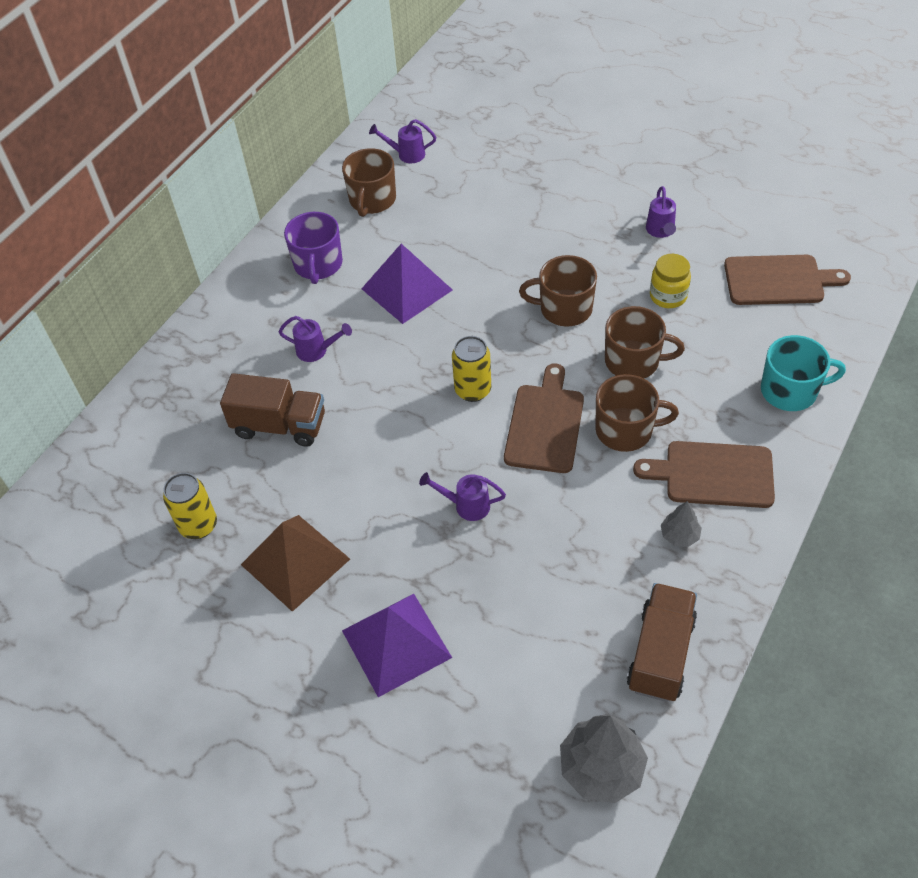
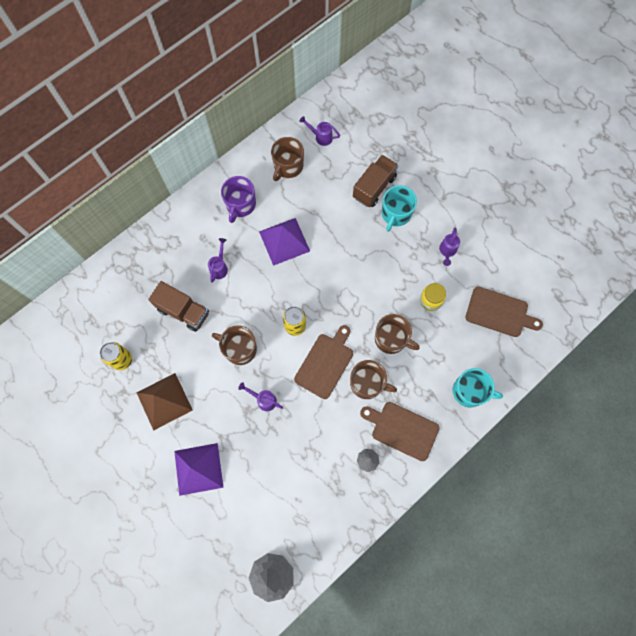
camera: 15 degrees right, 20 degrees up
(317, 351) = (219, 267): purple watering can -> purple watering can turned 105 degrees counterclockwise
(561, 210) = (396, 214): none -> turquoise mug
(564, 309) = (368, 288): brown mug -> brown mug (239, 349)
(660, 653) = (327, 525): brown truck -> brown truck (374, 187)

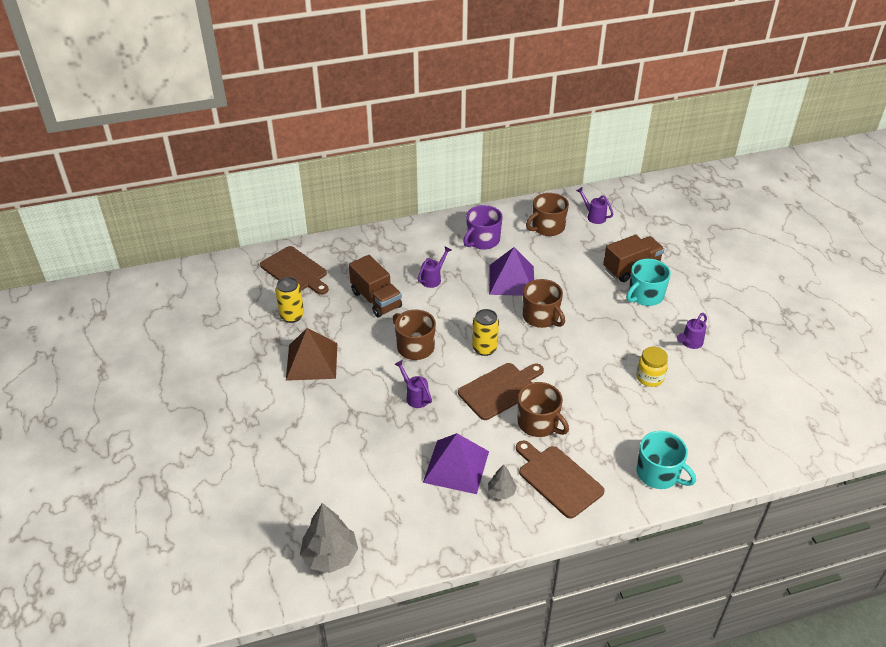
camera: 25 degrees right, 30 degrees down
(198, 469) = (310, 429): purple pyramid -> purple pyramid (456, 466)
(391, 339) = (587, 395): brown mug -> brown mug (541, 317)
(499, 312) = (729, 415): brown cutting board -> brown cutting board (295, 271)

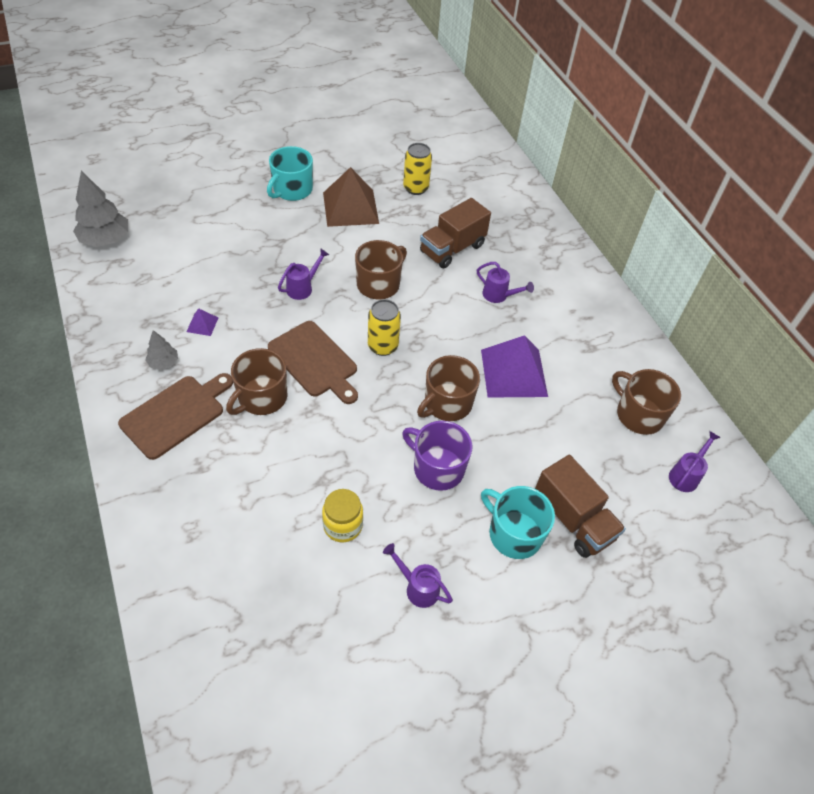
camera: 80 degrees right, 10 degrees up
(295, 271) = (486, 184): brown cutting board -> none
(456, 466) = (202, 324): purple pyramid -> purple pyramid, size x0.42
(482, 240) = (586, 342): purple mug -> purple mug (437, 468)
(658, 474) = (173, 521): turquoise mug -> turquoise mug (292, 190)

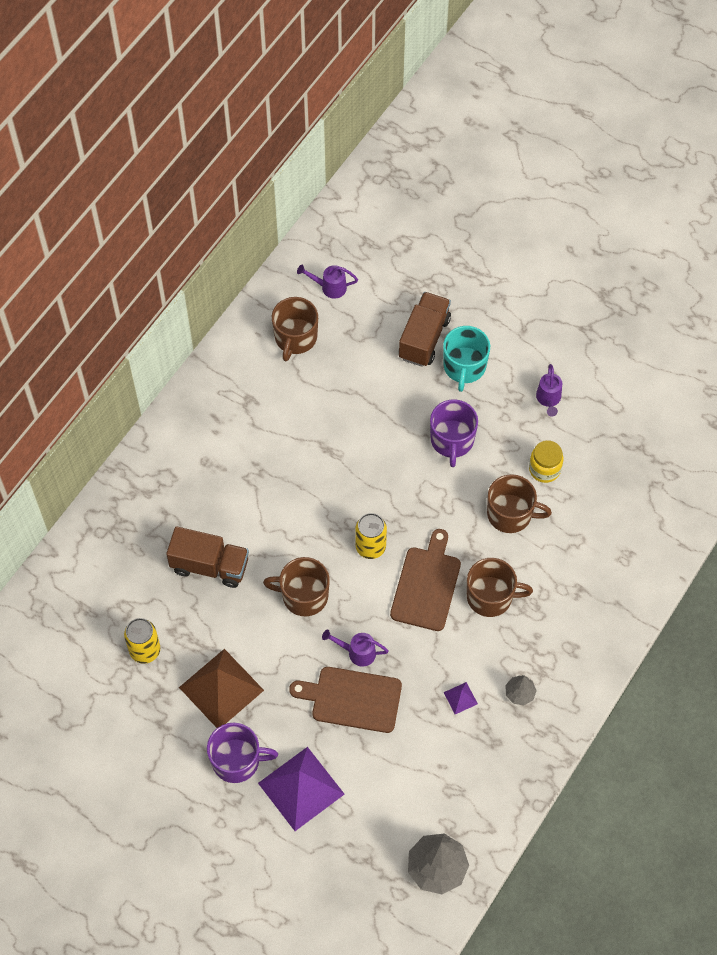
camera: 120 degrees left, 10 degrees up
(176, 414) = (554, 643): brown cutting board -> brown cutting board (352, 699)
(292, 190) = (237, 760): turquoise mug -> purple mug
(447, 403) = (390, 467): brown mug -> brown mug (510, 514)
(499, 296) = (242, 495): purple watering can -> none
(513, 373) = (321, 439): purple pyramid -> purple pyramid (301, 788)

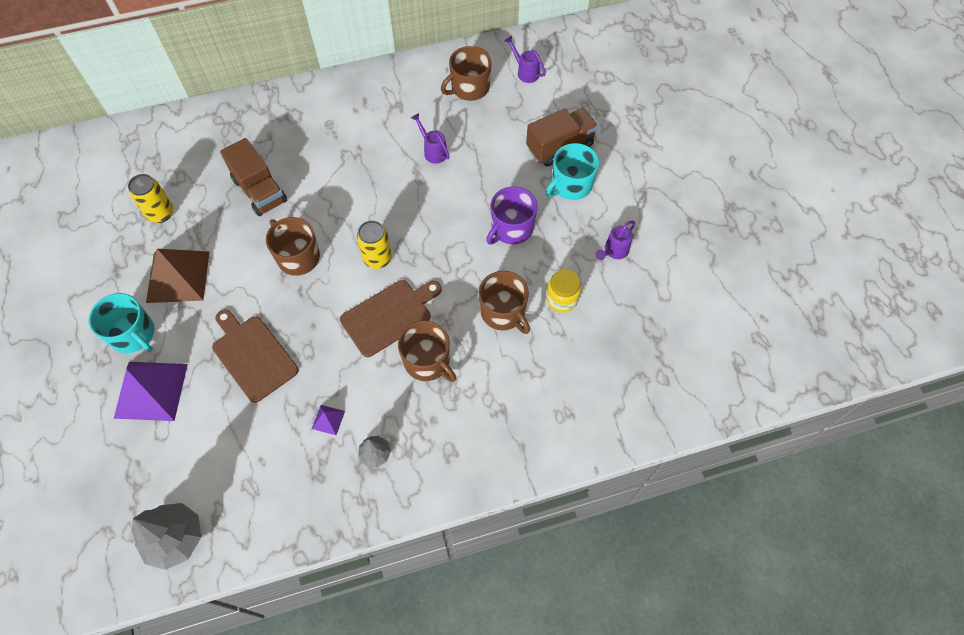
camera: 40 degrees right, 0 degrees up
(237, 760) = (133, 334): purple mug -> turquoise mug
(357, 652) = (291, 325): purple watering can -> purple watering can (433, 151)

